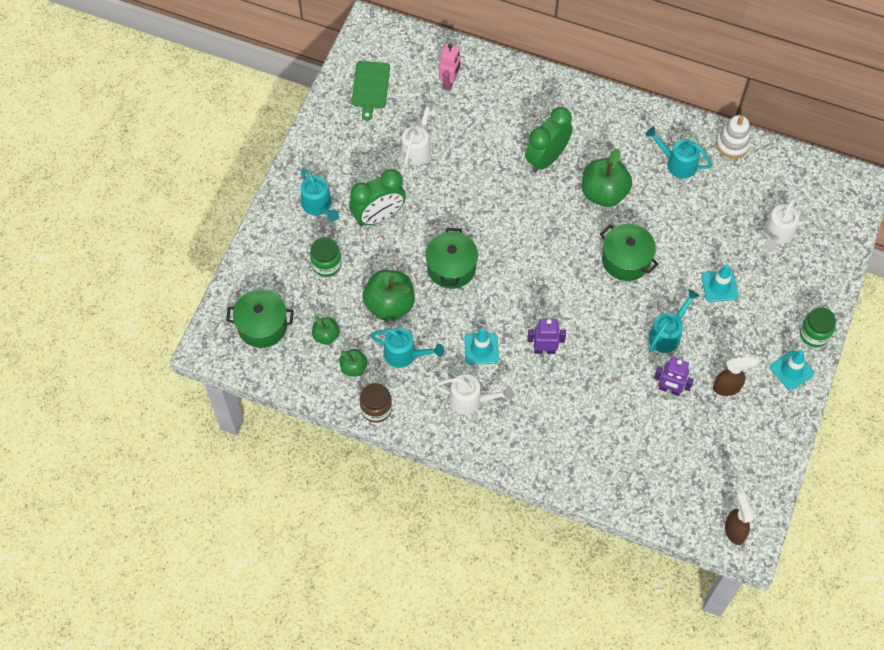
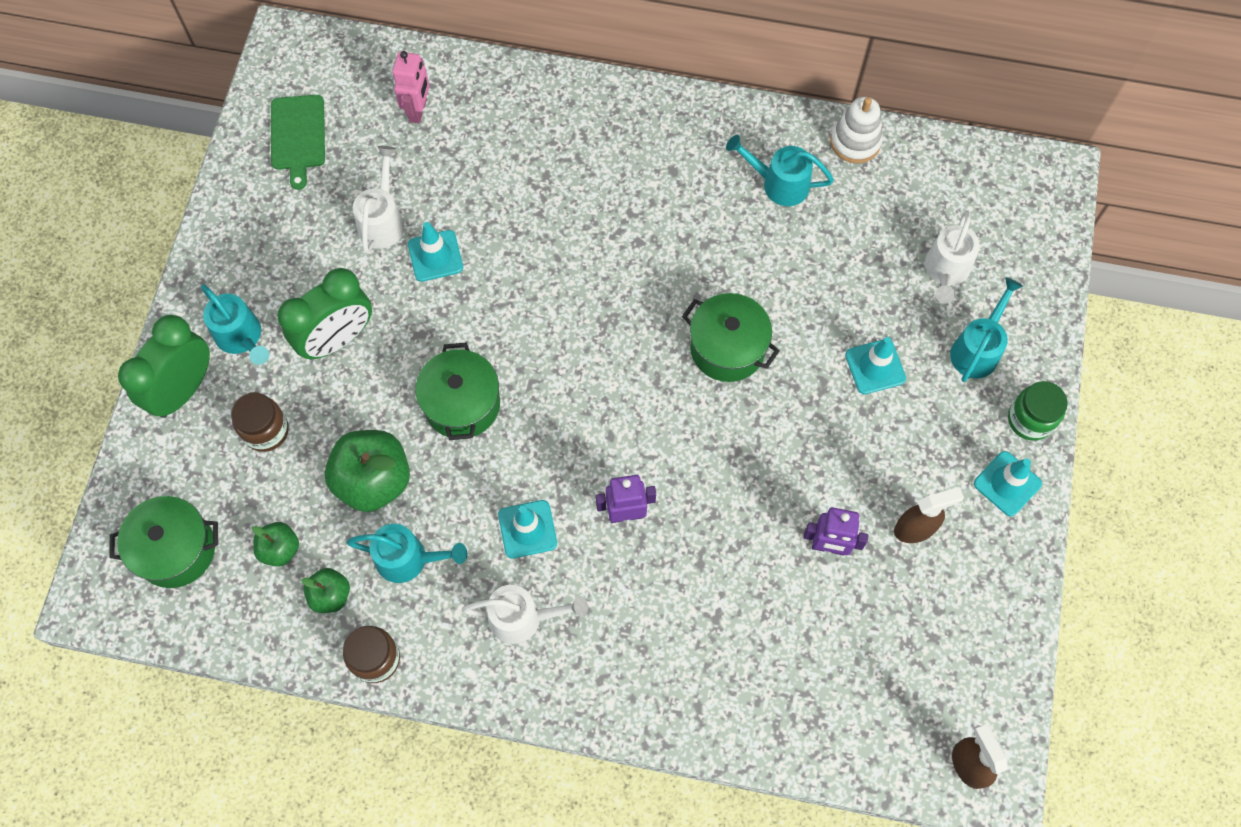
camera: 10 degrees left, 5 degrees up
(326, 264) = (266, 431): green jar -> brown jar
(448, 175) = (435, 256): none -> turquoise traffic cone
(546, 158) = (582, 207): green clock -> green clock (184, 389)
(604, 193) = (677, 247): green apple -> none
(667, 334) = (810, 456): turquoise watering can -> turquoise watering can (978, 348)

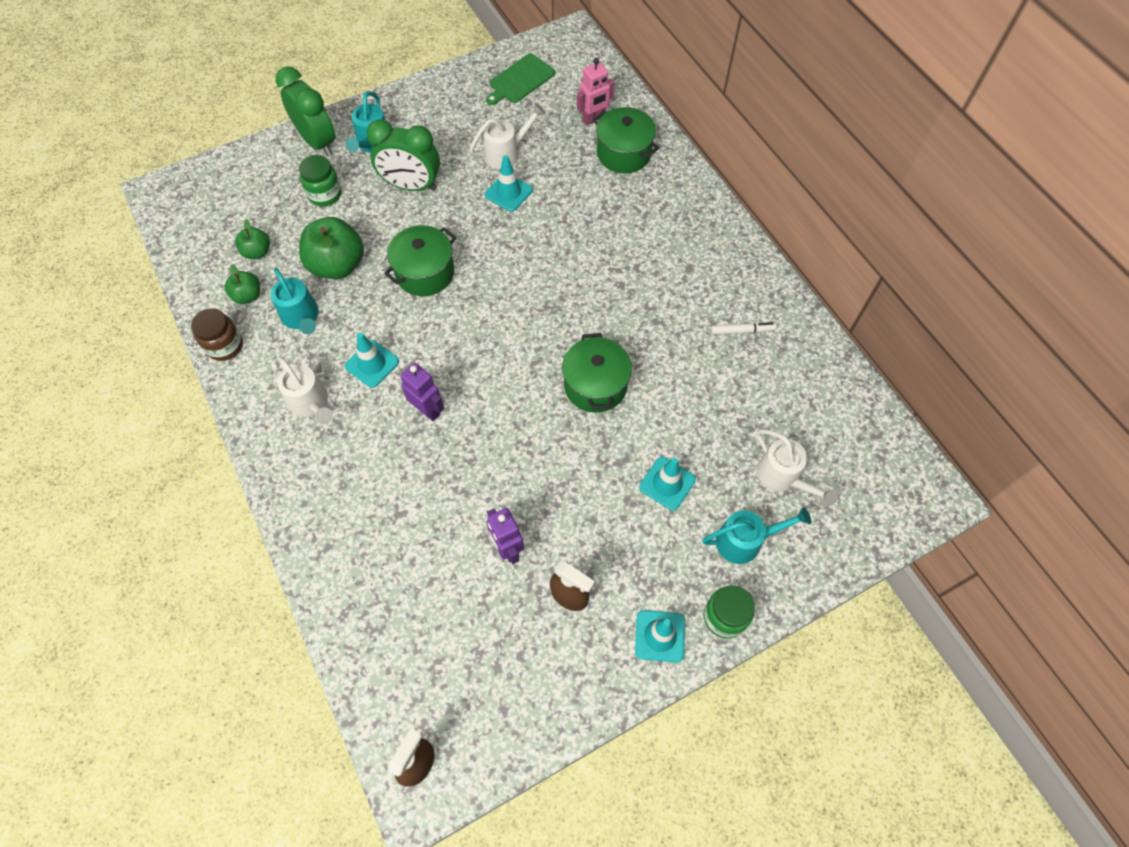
camera: 50 degrees right, 5 degrees down
(176, 550) = (218, 206): green pot -> green pot (623, 153)
(184, 389) = (318, 142): green clock -> green clock turned 60 degrees clockwise
(266, 431) = (325, 194): brown jar -> green jar
(778, 183) = (742, 331): turquoise watering can -> white marker
(855, 142) = (821, 353): white stacking toy -> none
(945, 272) = (783, 478): white watering can -> white watering can turned 105 degrees counterclockwise

